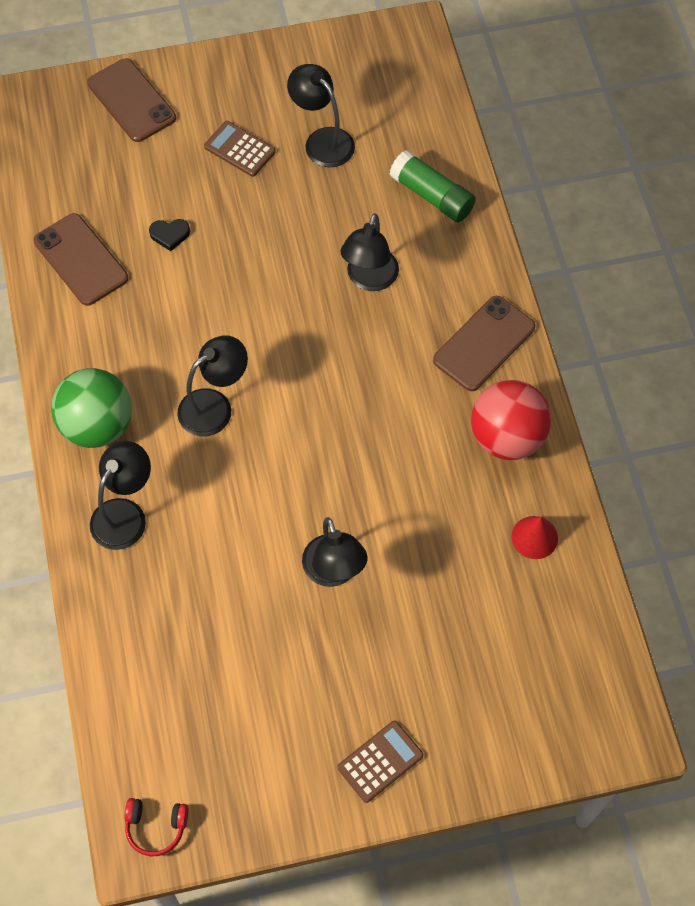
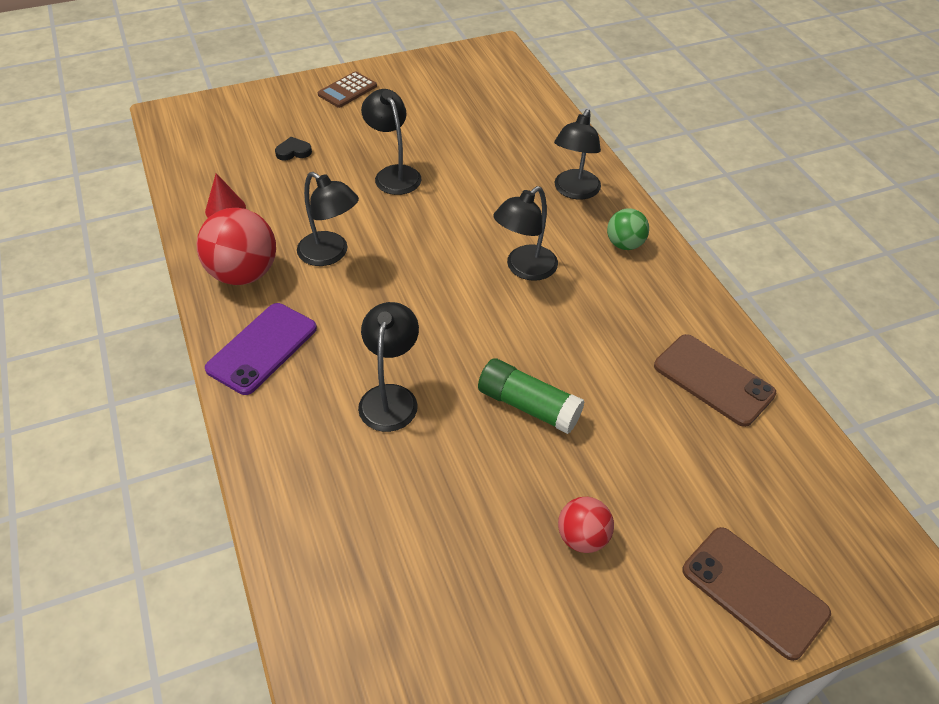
camera: 170 degrees right, 15 degrees down
(98, 425) = (624, 244): green ball -> green ball, size x0.57
(156, 827) = (490, 55): red headphones -> none
(170, 235) = (628, 418): black heart -> black heart (293, 151)
(239, 149) = (582, 537): brown calculator -> red ball
(322, 140) = (476, 566): black lamp -> black lamp (330, 254)
(431, 195) = (322, 506): green glue stick -> green glue stick (528, 406)
(484, 344) = (262, 348): brown phone -> purple phone

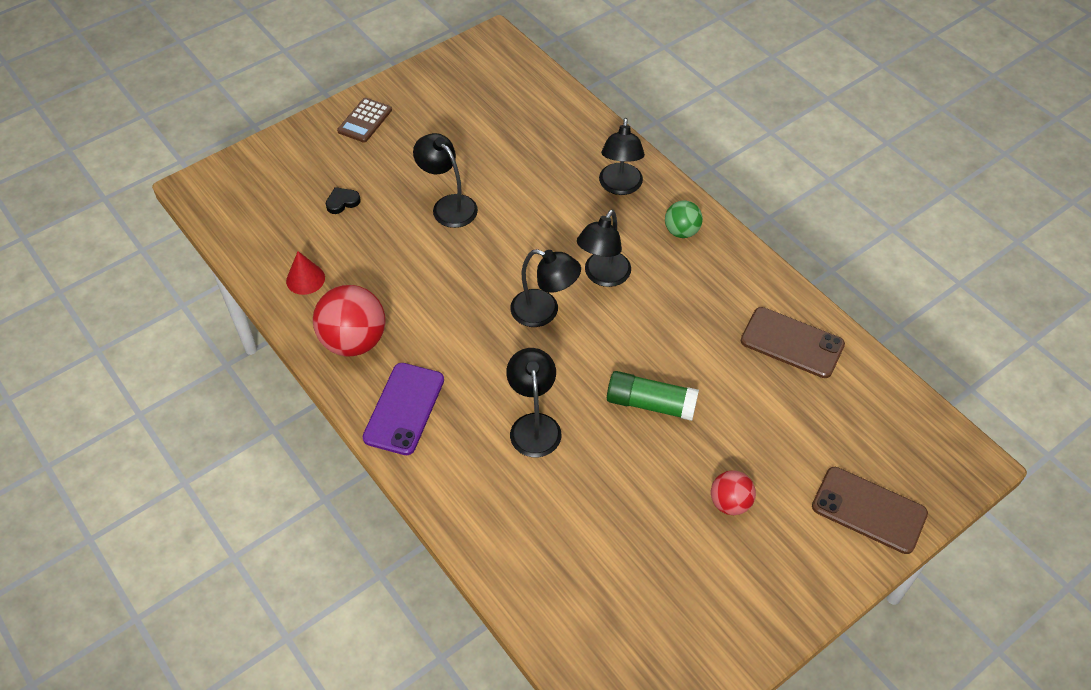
camera: 15 degrees left, 5 degrees up
(330, 254) = (425, 303): black lamp -> black lamp (544, 312)

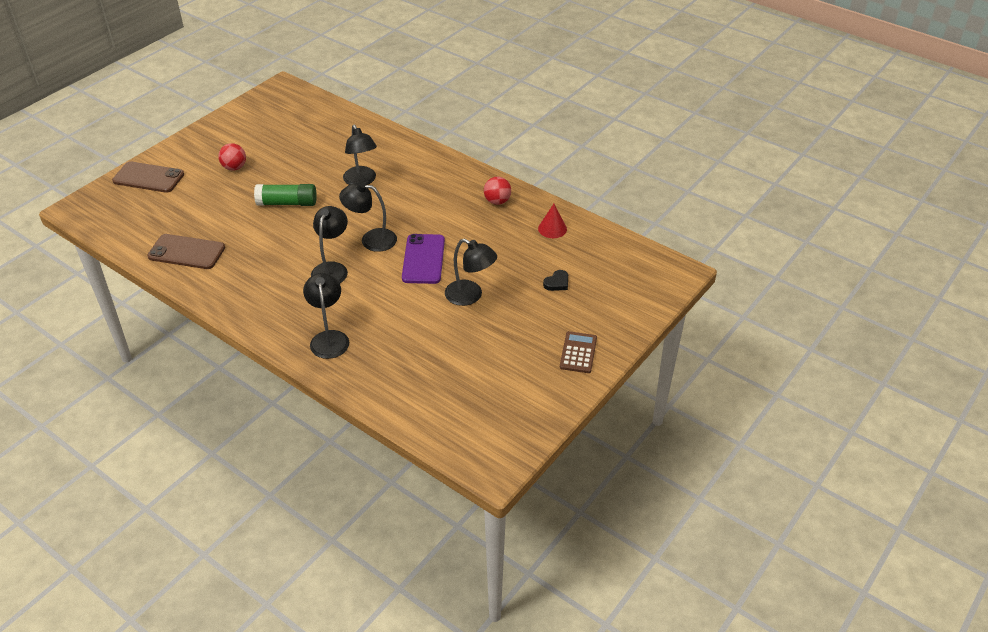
camera: 165 degrees right, 10 degrees down
(354, 341) = (497, 201): red ball -> red ball, size x0.57
(404, 408) = (447, 175): purple phone -> purple phone (423, 259)
(681, 231) = (272, 312): green ball -> none

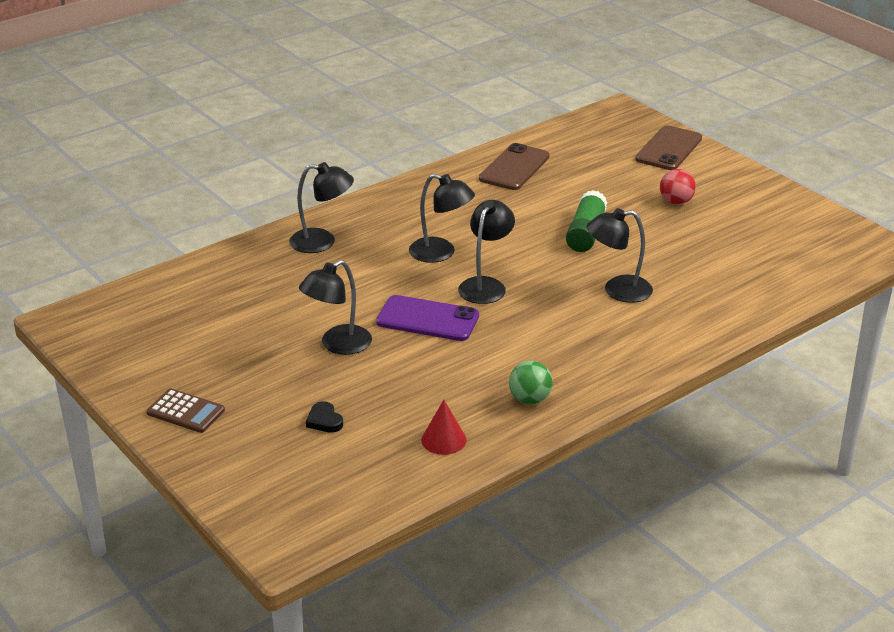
camera: 105 degrees right, 10 degrees down
(497, 201) = (529, 399): red ball -> green ball

